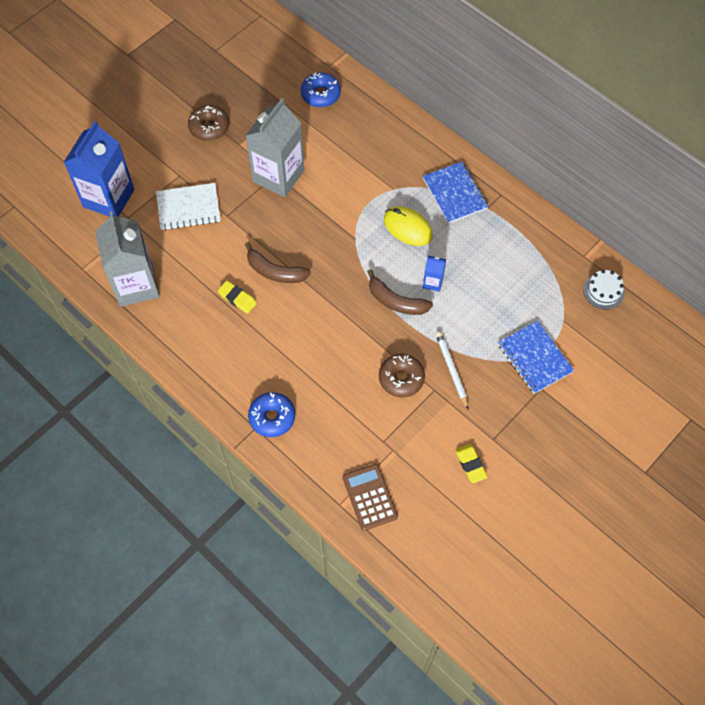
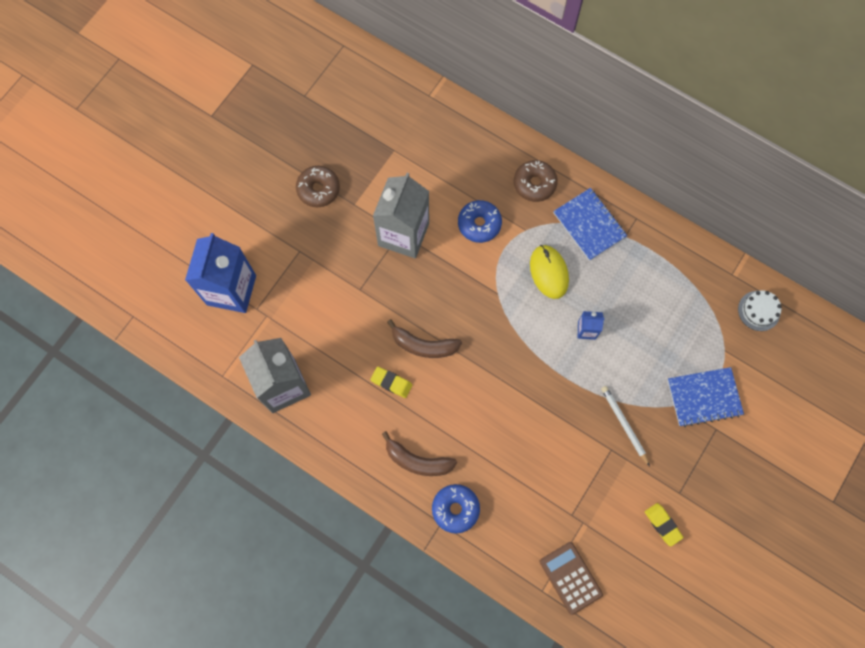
camera: 10 degrees left, 10 degrees up
(188, 208) = (318, 287): white notebook -> none
(320, 94) = (427, 131): blue donut -> blue donut (479, 224)
(396, 301) = (553, 358): brown banana -> brown banana (417, 461)
(401, 378) = (576, 443): brown donut -> brown donut (534, 184)
(407, 228) = (548, 272): yellow mouse -> yellow mouse turned 45 degrees clockwise
(535, 358) = (704, 397): blue notebook -> blue notebook turned 60 degrees counterclockwise

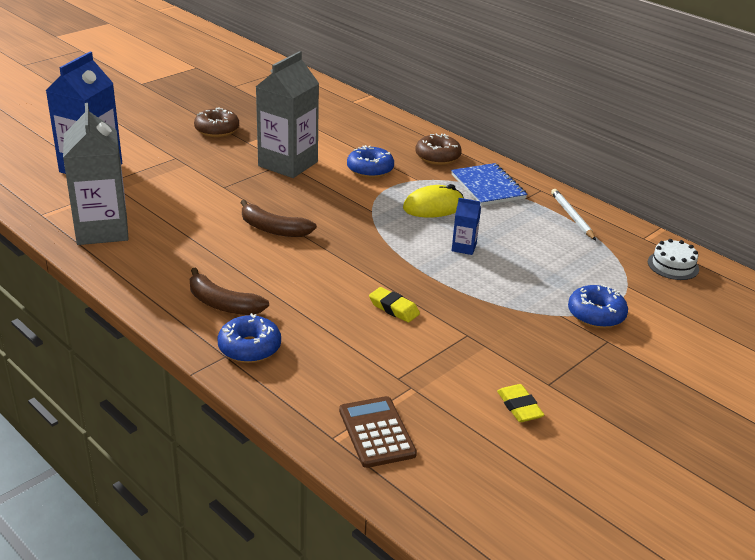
camera: 10 degrees right, 40 degrees down
(391, 383) = (223, 247): yellow eraser -> yellow eraser (394, 308)
(548, 272) = (433, 206): yellow mouse -> yellow mouse turned 75 degrees clockwise
(624, 424) = (489, 318): white pencil -> white pencil (572, 216)
(704, 397) = (596, 315): blue notebook -> blue donut

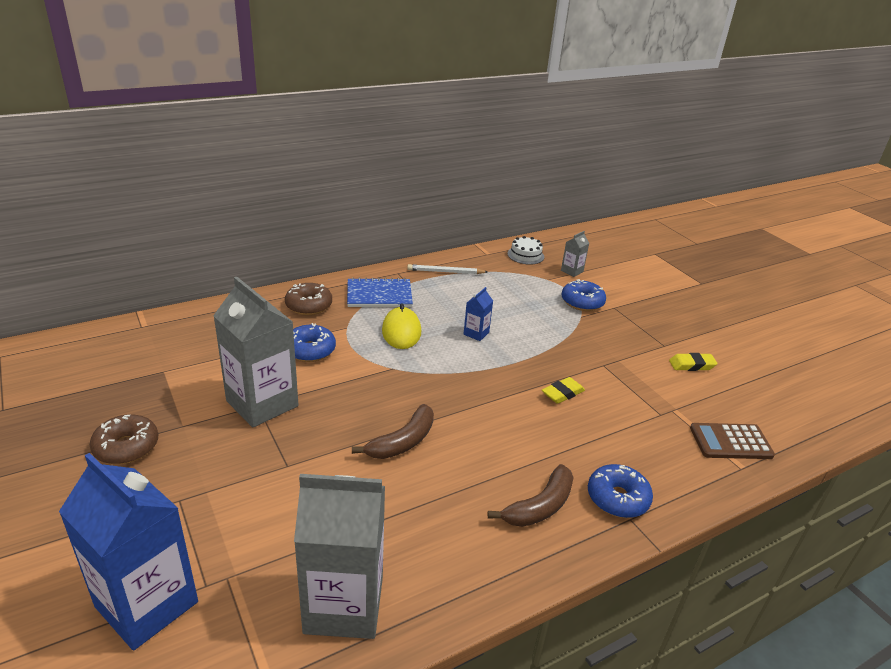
camera: 75 degrees left, 0 degrees up
(669, 303) = (572, 271): none -> grey carton

